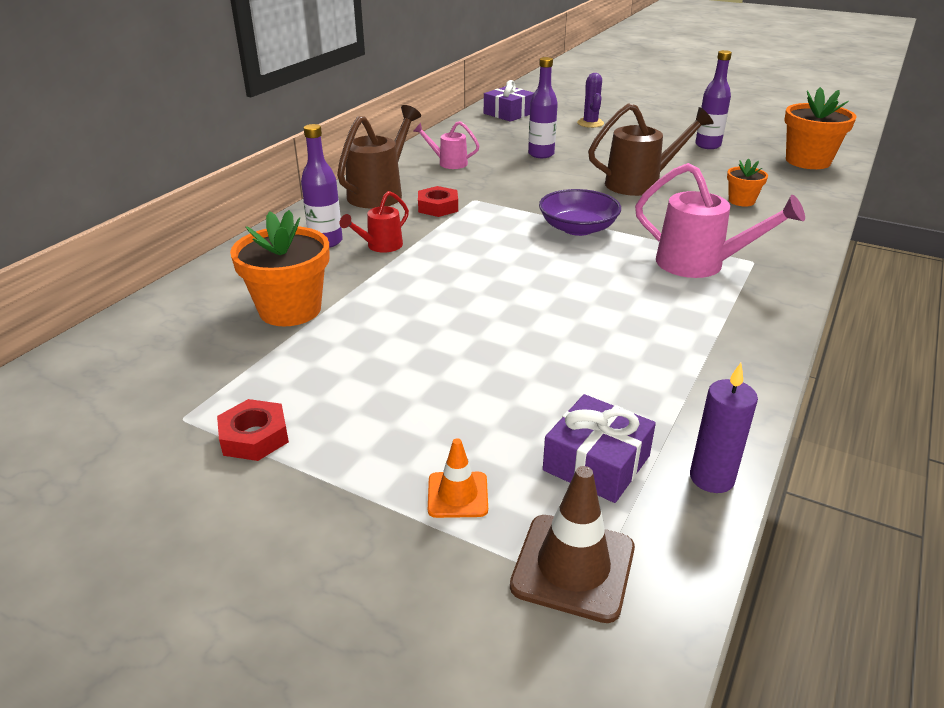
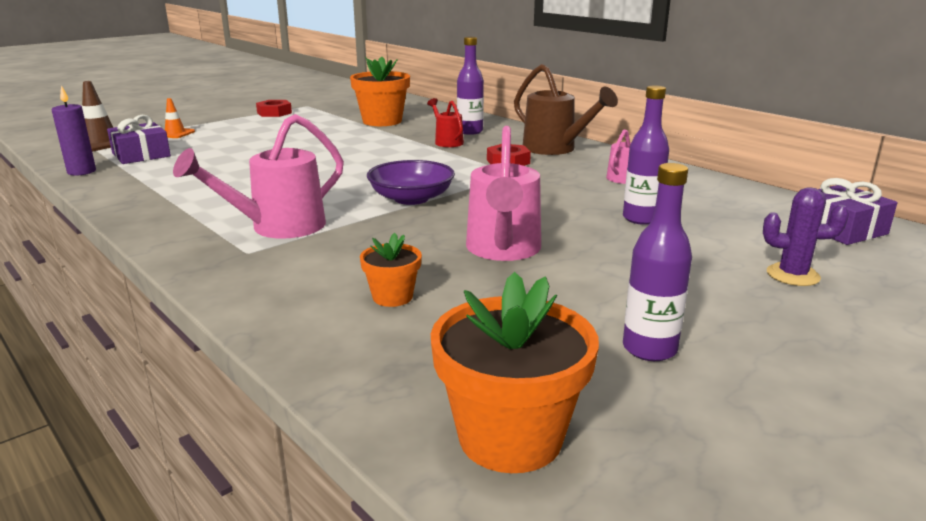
camera: 110 degrees right, 10 degrees down
(640, 184) = (503, 250): brown watering can -> pink watering can

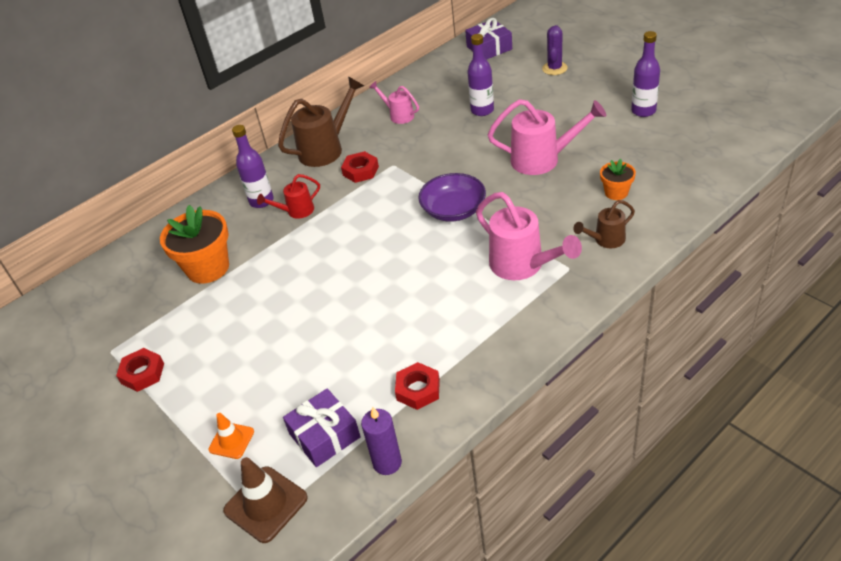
camera: 85 degrees left, 20 degrees up
(147, 181) = (418, 390): none -> red nut
(284, 279) = (605, 240): none -> brown watering can
(510, 437) = (724, 143): orange flower pot -> none

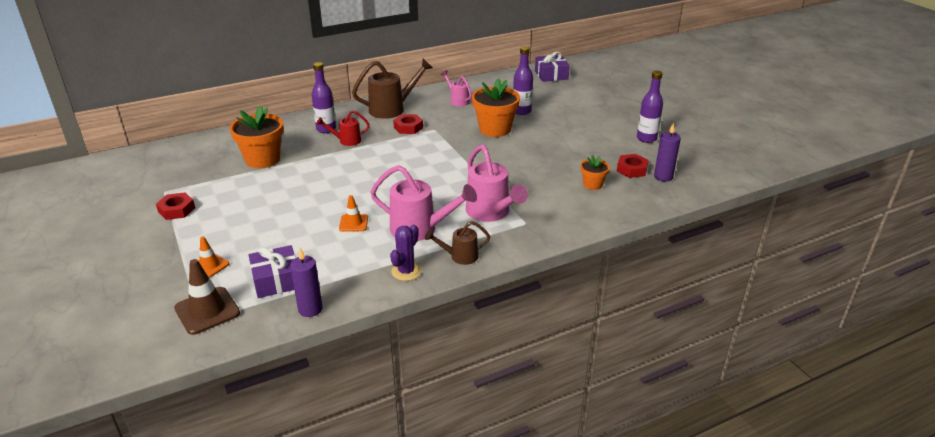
camera: 10 degrees right, 10 degrees down
(371, 327) = (353, 223): none -> orange traffic cone
(418, 390) = (362, 270): red nut -> red nut (632, 169)
(453, 210) = (461, 166): purple bowl -> none
(464, 145) = (495, 129): none -> orange flower pot
(542, 159) = (548, 151): pink watering can -> pink watering can (420, 229)
(554, 68) = (593, 98): purple cactus -> purple cactus (406, 271)
(605, 240) = (565, 212): brown watering can -> brown watering can (460, 256)
(688, 159) = (663, 177): none -> purple candle

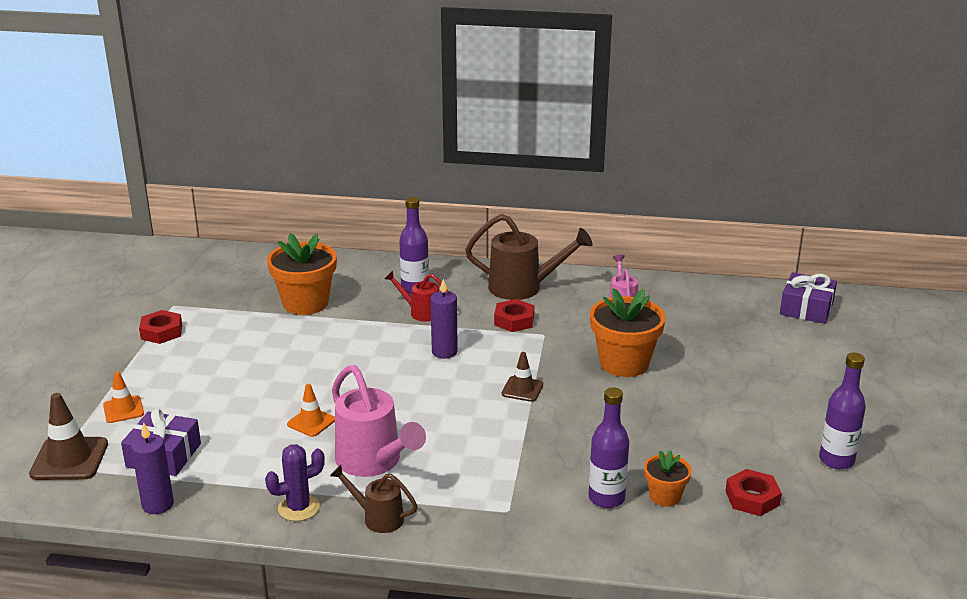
camera: 35 degrees right, 5 degrees down
(457, 160) = (522, 389): none -> brown traffic cone
(491, 213) = (481, 477): pink watering can -> none
(521, 111) = (693, 350): purple bottle -> purple bottle (606, 498)
(663, 177) = (787, 529): purple candle -> purple candle (444, 352)

